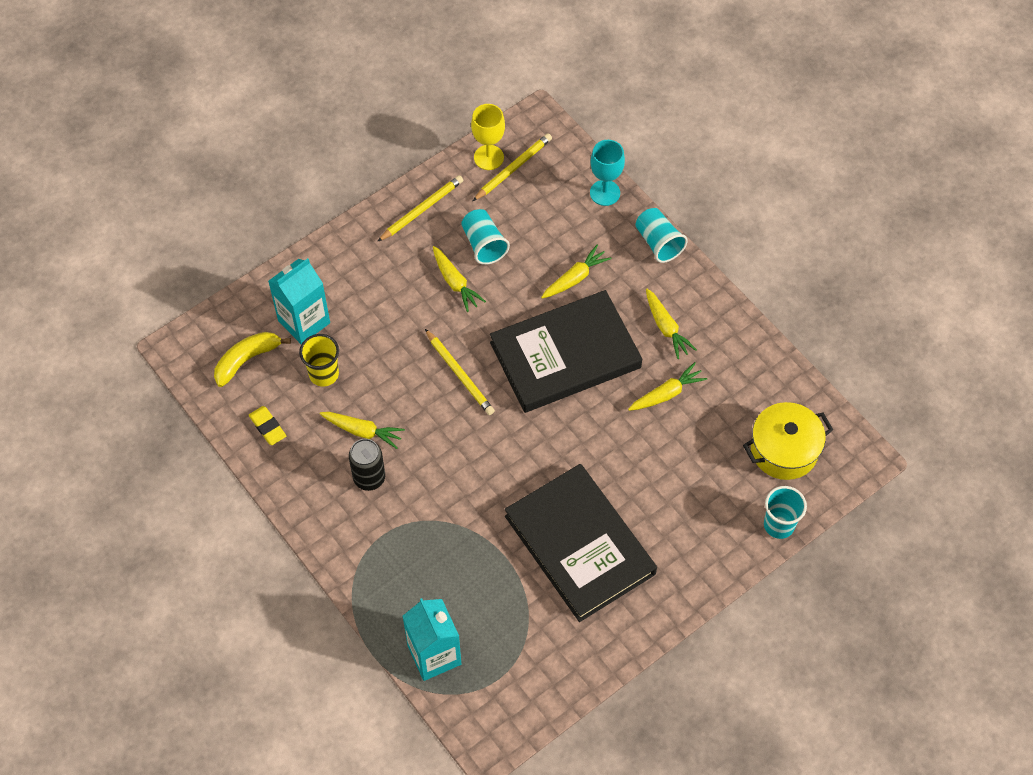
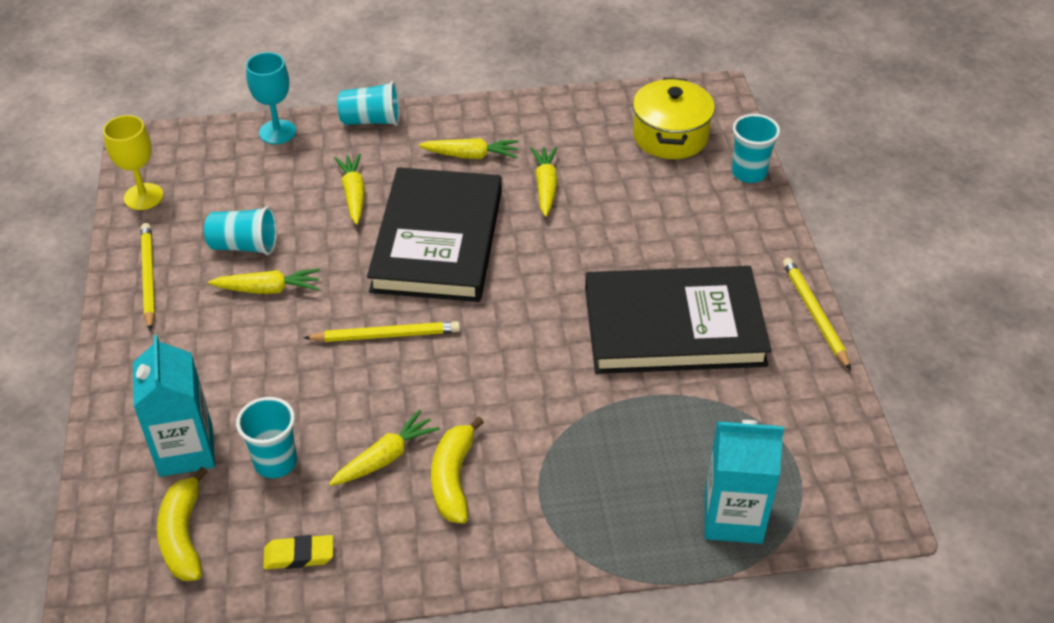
camera: 60 degrees left, 15 degrees down
(324, 374) = (275, 462): yellow cup -> turquoise cup
(369, 478) = (453, 479): black can -> yellow banana
(513, 169) = (177, 184): yellow pencil -> yellow pencil (815, 314)

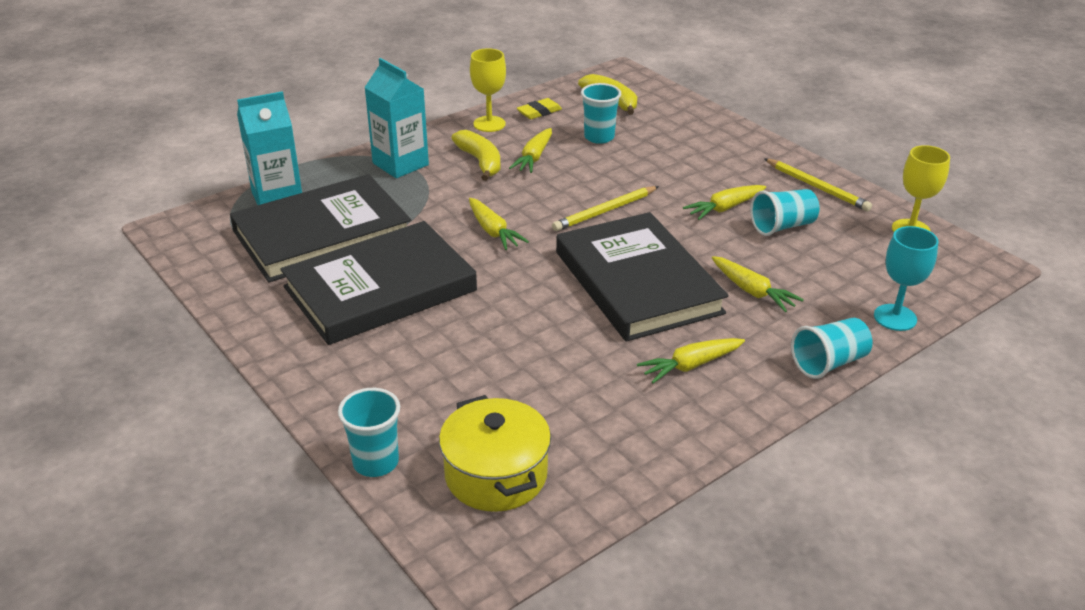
camera: 150 degrees right, 10 degrees down
(186, 450) = (658, 126): turquoise carton -> turquoise carton (400, 164)
(385, 558) = (489, 124): none -> yellow goblet
(545, 186) = (587, 363): yellow carrot -> yellow carrot (493, 231)
(701, 428) = (322, 234): none -> black book
(815, 314) = (251, 340): yellow pencil -> none

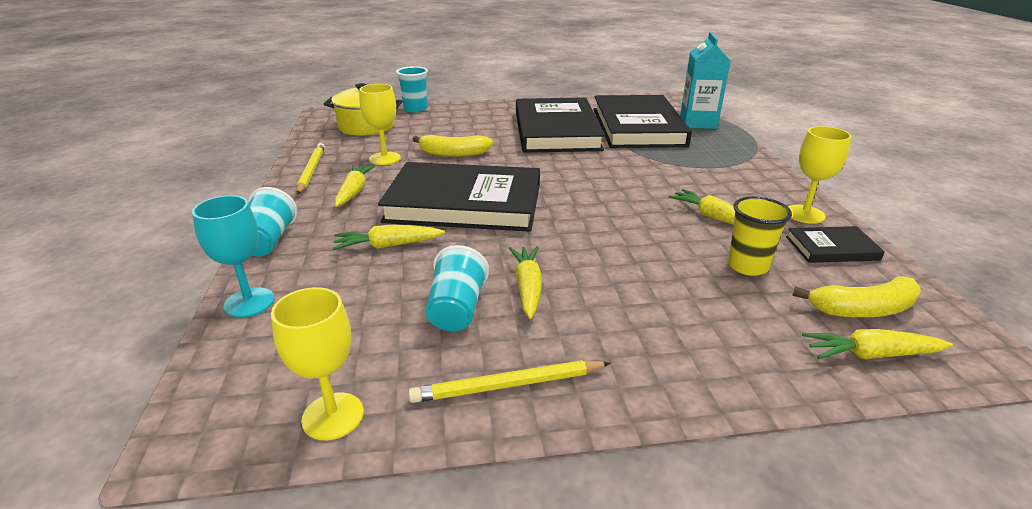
camera: 120 degrees right, 5 degrees down
(400, 164) = (730, 163): turquoise carton -> none
(480, 162) = (717, 192): yellow banana -> yellow banana (453, 153)
(493, 231) = (592, 172): yellow carrot -> yellow carrot (870, 355)
(539, 112) = (832, 248): yellow eraser -> black book
(590, 389) = (385, 158): none -> yellow goblet
(599, 137) = (747, 266): turquoise cup -> yellow cup
(605, 211) = (582, 222): yellow pencil -> yellow pencil (311, 171)

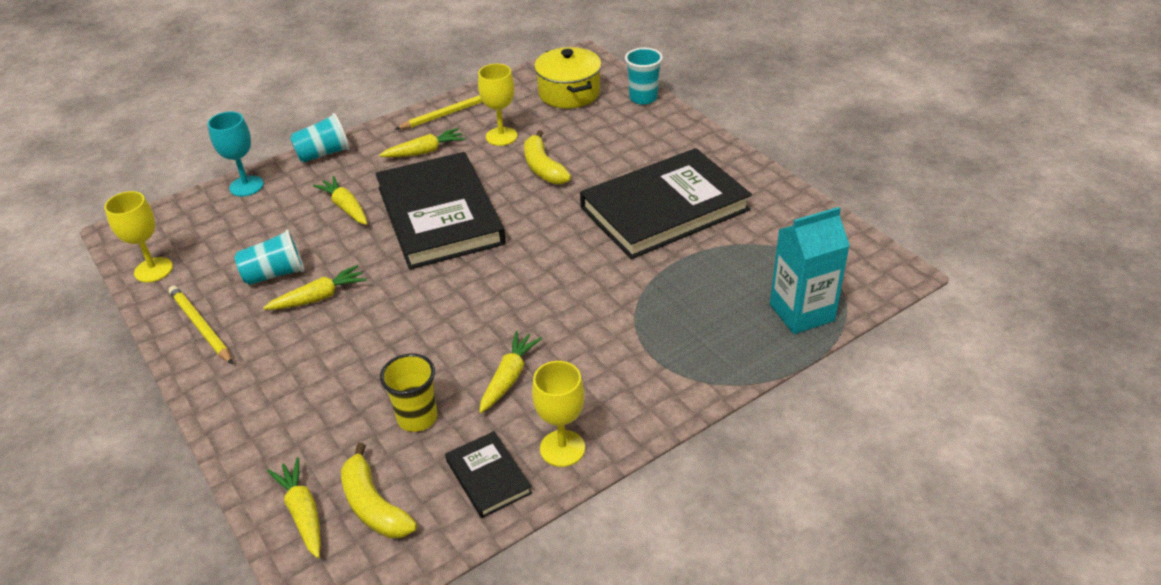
camera: 65 degrees right, 10 degrees up
(638, 127) = (735, 265): black book -> none

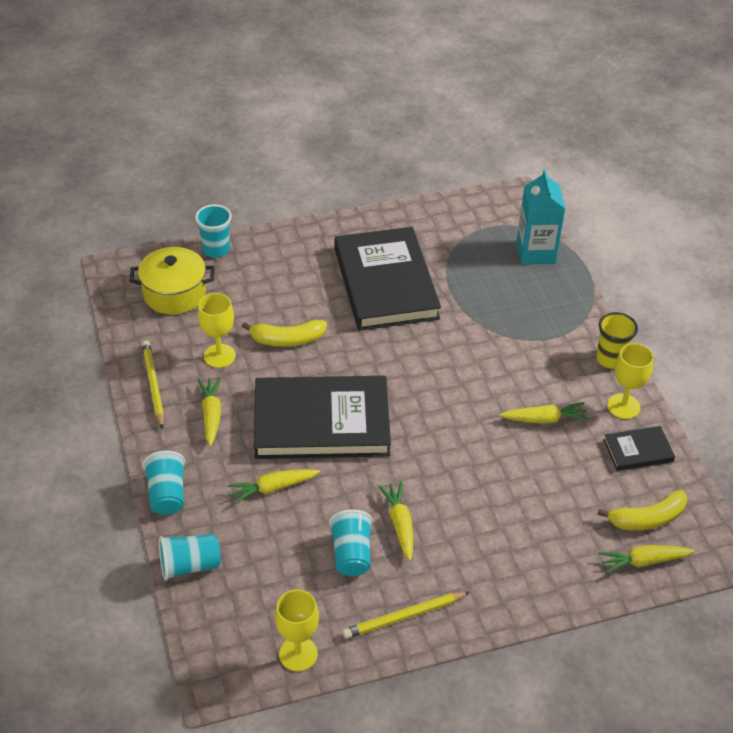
camera: 75 degrees left, 5 degrees up
(246, 186) = (190, 565): turquoise goblet -> turquoise cup
(417, 418) = (569, 480): yellow cup -> yellow cup (610, 359)
(509, 377) = (544, 419): yellow carrot -> yellow carrot turned 135 degrees clockwise

